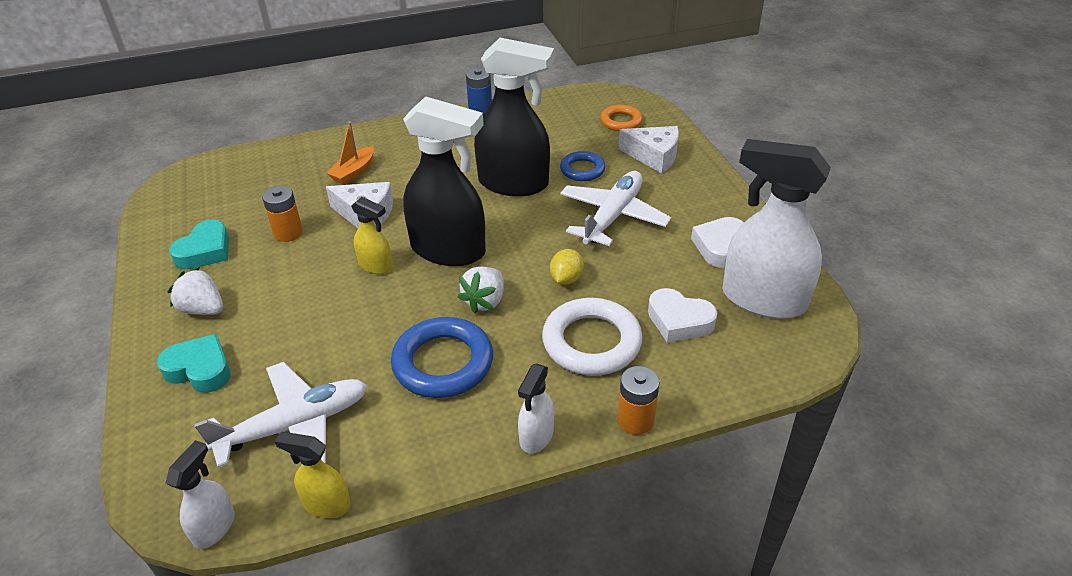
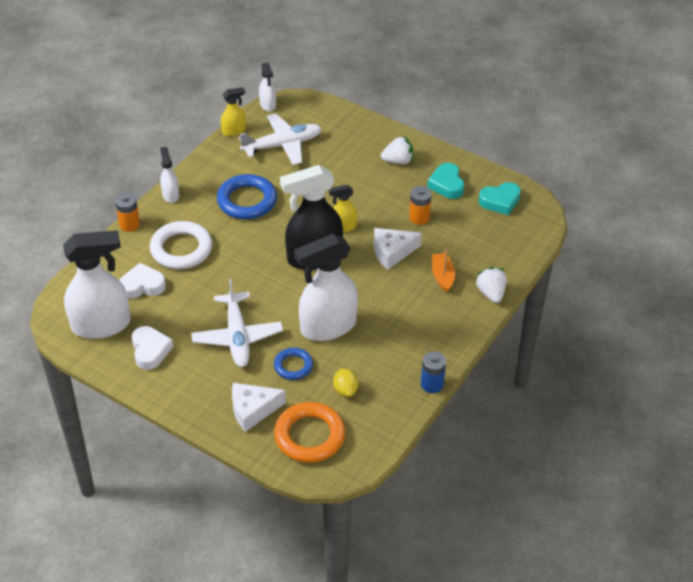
camera: 140 degrees right, 5 degrees up
(200, 369) = (357, 140): turquoise heart -> turquoise heart (500, 201)
(294, 426) = (282, 145): white plane -> white plane turned 135 degrees counterclockwise
(485, 301) = (259, 240): white strawberry -> white strawberry (491, 293)
(514, 184) = (327, 327): black spray bottle -> white spray bottle
(566, 279) = (227, 277): yellow lemon -> yellow lemon (345, 390)
(621, 121) = (309, 436): orange ring -> orange ring, size x1.72

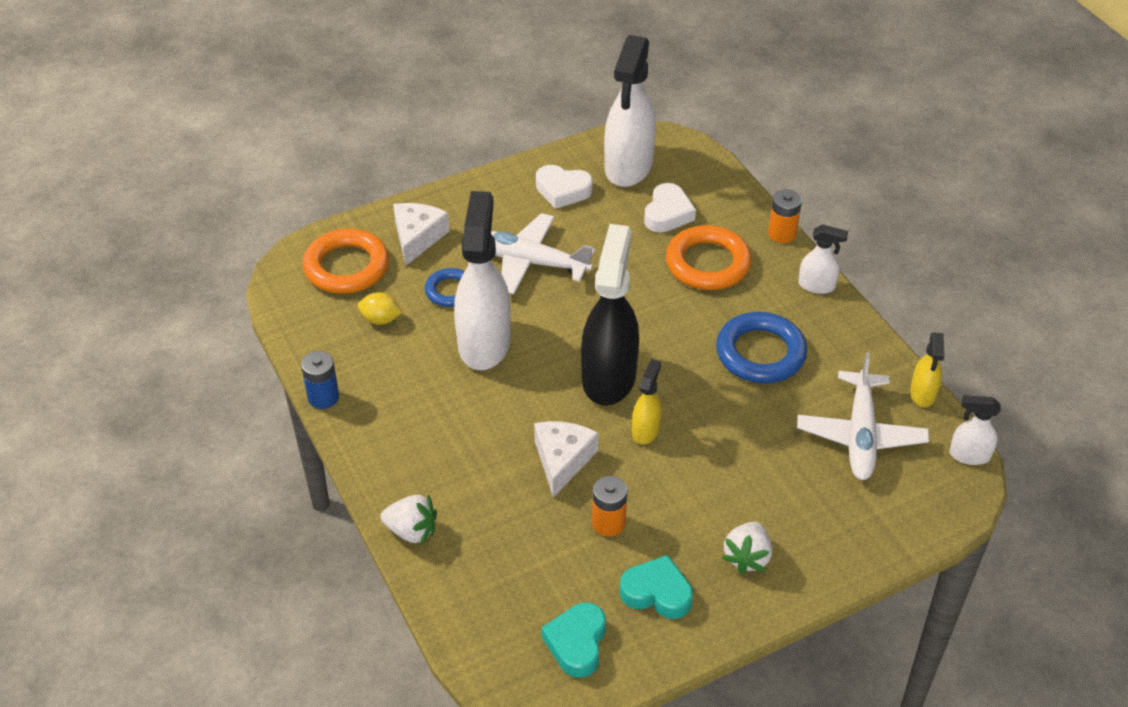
camera: 120 degrees right, 0 degrees up
(181, 249) = (708, 263): white ring -> orange ring
(442, 276) = (480, 493): orange boat -> none

